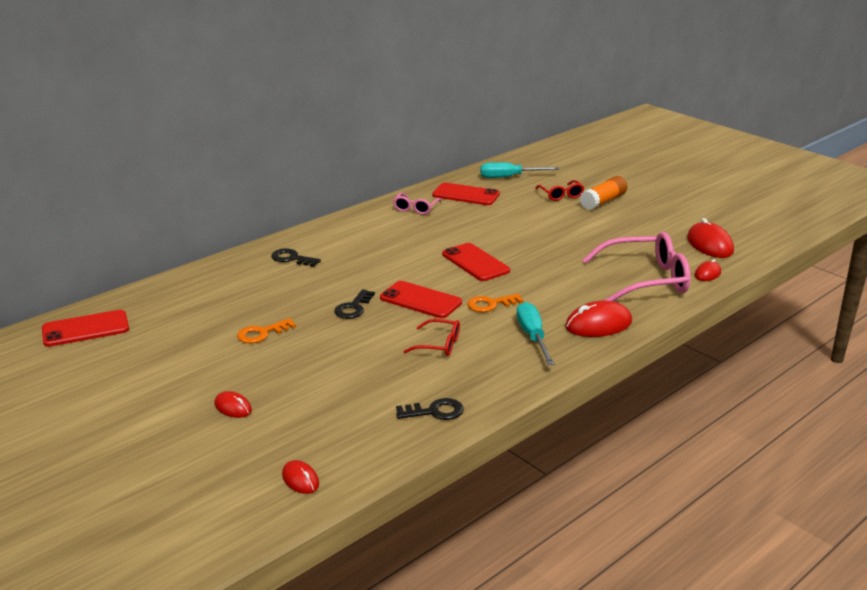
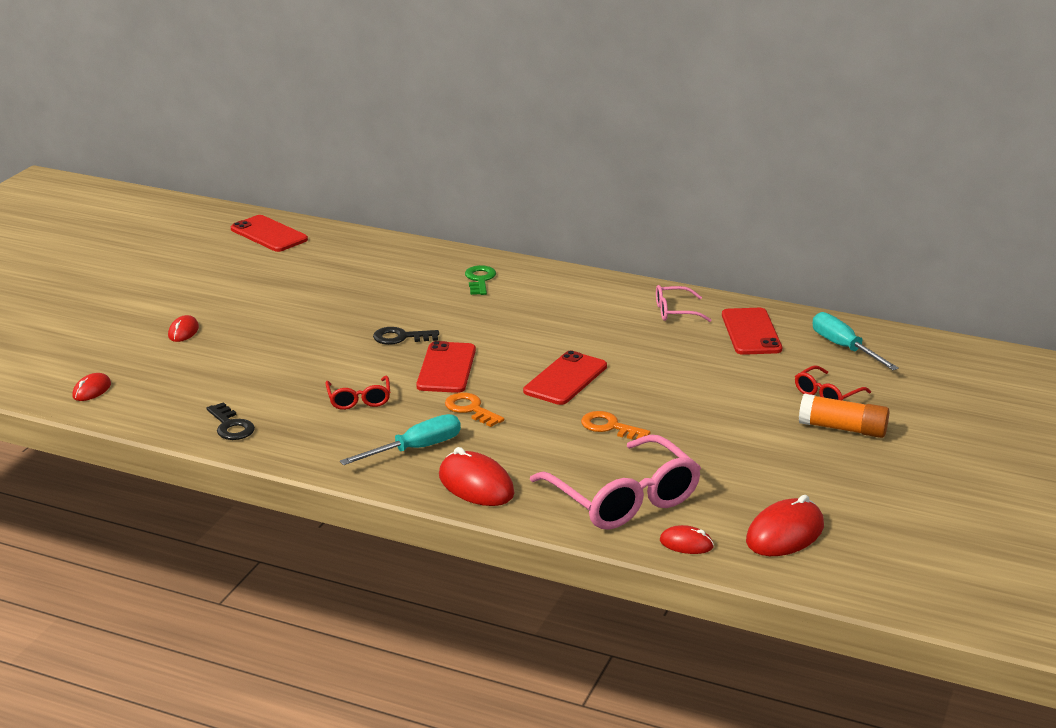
camera: 65 degrees right, 0 degrees up
(262, 333) = (316, 308): orange key -> orange key (609, 427)
(292, 258) = (480, 279): black key -> green key

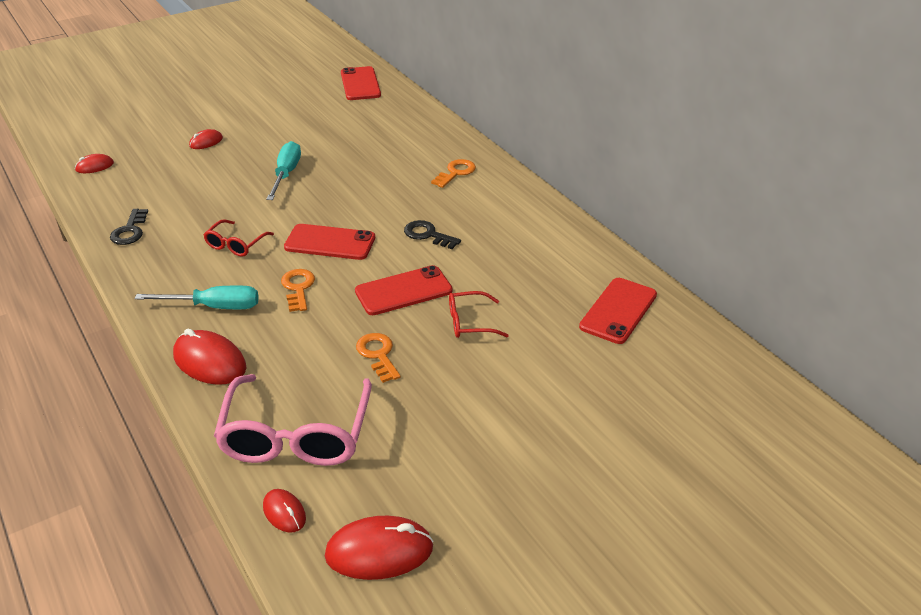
camera: 35 degrees right, 10 degrees up
(401, 337) = (334, 202): black key -> black key (427, 235)
(446, 368) = (330, 242): red phone -> red phone turned 60 degrees clockwise
(476, 485) = (209, 362): red mouse -> red mouse turned 45 degrees counterclockwise
(480, 279) = (456, 172): green key -> orange key
(675, 312) = (575, 262): pink glasses -> none
(827, 394) = (610, 411): red glasses -> red glasses (469, 322)
(843, 429) = (579, 457): orange glue stick -> none
(844, 347) = (689, 365): turquoise screwdriver -> turquoise screwdriver (286, 174)

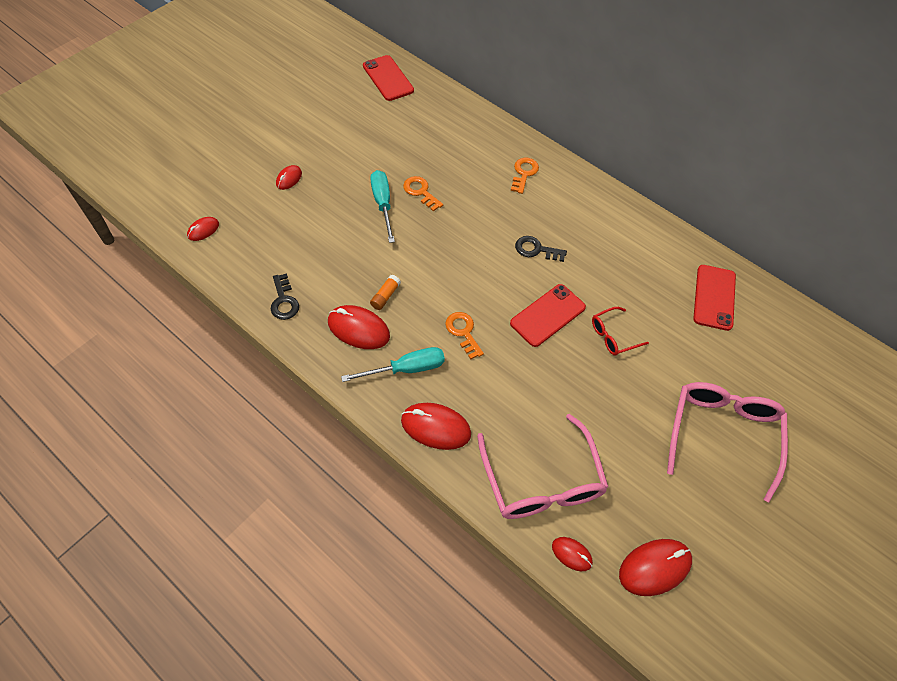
camera: 20 degrees left, 20 degrees up
(188, 266) = (358, 329): none -> red mouse
(236, 244) = (385, 296): red glasses -> orange glue stick
(330, 242) = (462, 276): red phone -> none
(378, 355) = (561, 386): orange key -> orange key (420, 192)
(550, 440) = (722, 434): none -> pink glasses

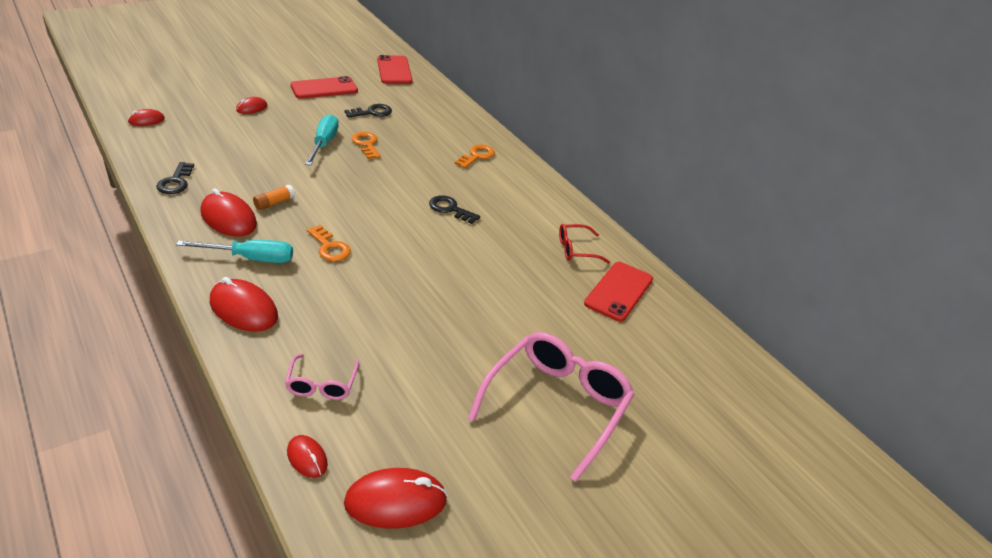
camera: 15 degrees right, 20 degrees down
(401, 146) = (372, 112): none -> black key
(463, 332) = (330, 247): orange key -> orange key turned 150 degrees clockwise
(542, 481) = (322, 384): pink glasses -> pink glasses, size x0.50
(547, 315) = (426, 258): red phone -> red phone (324, 88)
(613, 336) = (486, 291): red glasses -> red glasses (576, 249)

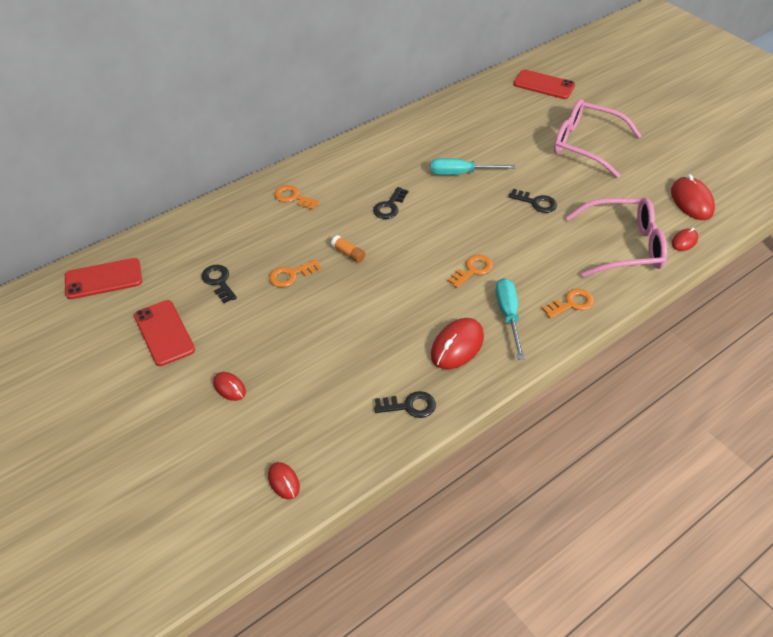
camera: 90 degrees left, 10 degrees up
(243, 309) = (571, 303): red mouse -> orange key
(274, 203) = (420, 320): orange glue stick -> orange glue stick (348, 253)
(322, 384) = (623, 246): pink glasses -> pink glasses, size x2.02
(324, 143) = (298, 307): turquoise screwdriver -> turquoise screwdriver (461, 173)
(432, 321) = (536, 203): none -> black key
(576, 249) = (421, 138): red glasses -> none
(619, 291) = (463, 119): red phone -> red phone (544, 85)

